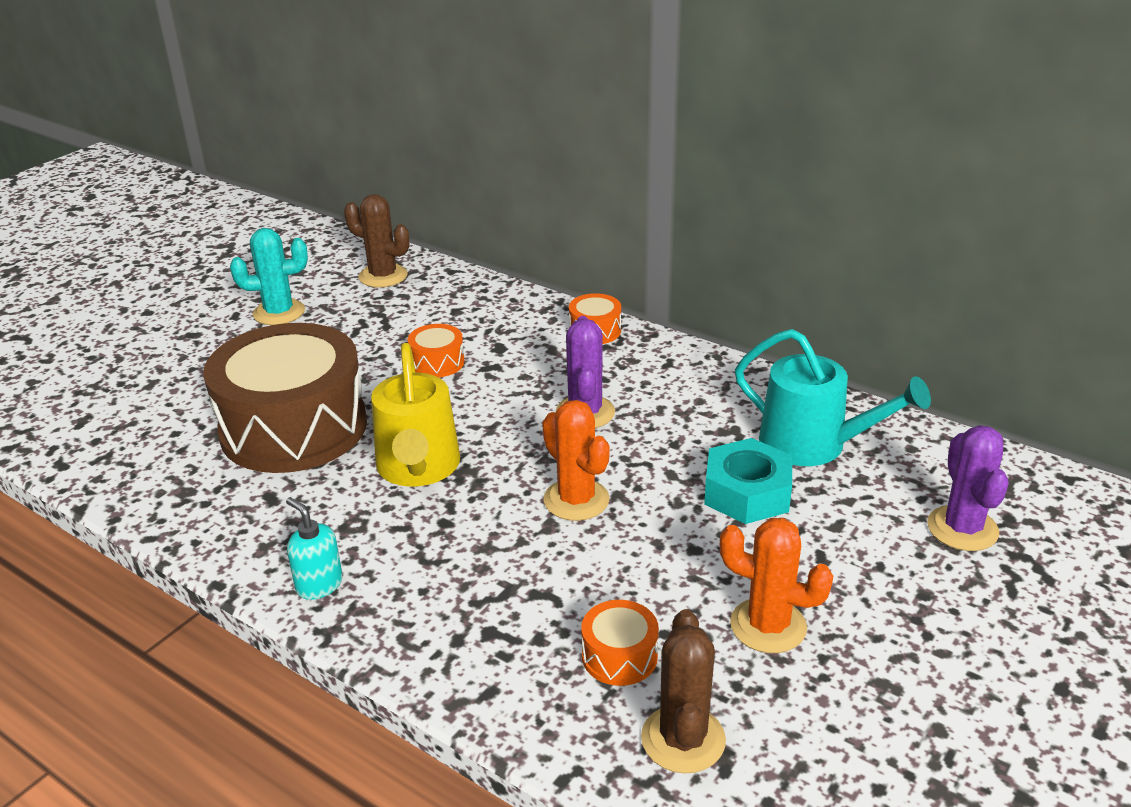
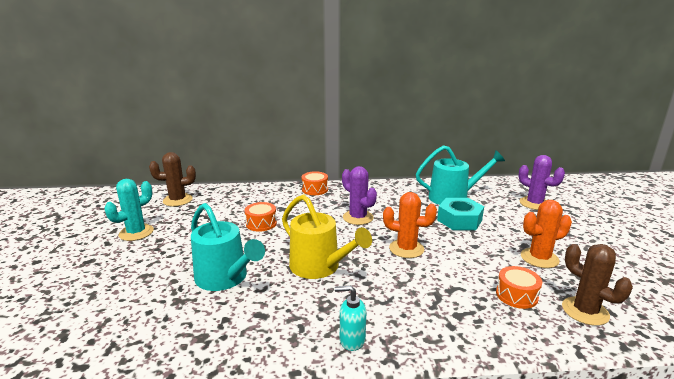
camera: 40 degrees left, 10 degrees down
(294, 428) = (225, 278): brown drum -> turquoise watering can

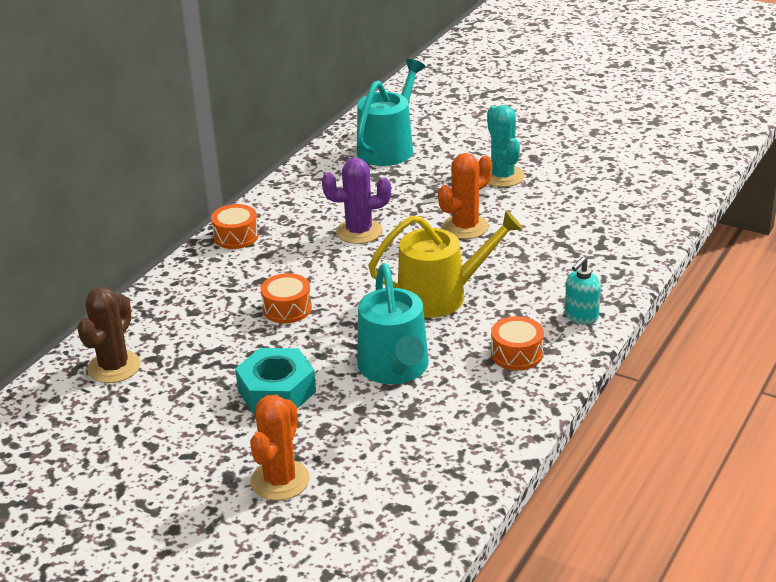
camera: 55 degrees left, 10 degrees up
(136, 233) = (186, 423): turquoise cactus -> turquoise cactus (502, 176)
(225, 278) = (395, 368): turquoise watering can -> turquoise watering can turned 90 degrees clockwise
(459, 220) = (445, 168): turquoise nut -> turquoise nut (277, 391)
(516, 295) = (603, 203): orange drum -> orange drum (516, 354)
(534, 203) = (465, 107): purple cactus -> none
(539, 258) = (563, 161): orange cactus -> orange cactus (280, 480)
(585, 311) = (654, 182): brown cactus -> none

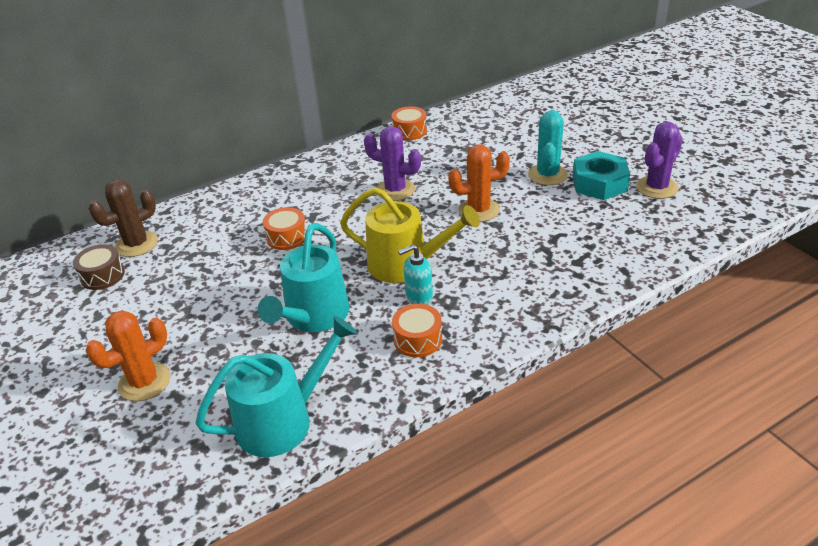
camera: 30 degrees right, 5 degrees up
(109, 408) = (102, 275): none -> brown drum
(236, 236) = (308, 168): orange drum -> orange drum (409, 131)
(277, 391) = (215, 303): turquoise nut -> turquoise nut (599, 183)
(388, 148) = (480, 128): turquoise watering can -> turquoise watering can (282, 420)
(581, 317) = (502, 324): turquoise soap dispenser -> turquoise soap dispenser (418, 297)
(614, 162) = (657, 187): none -> purple cactus

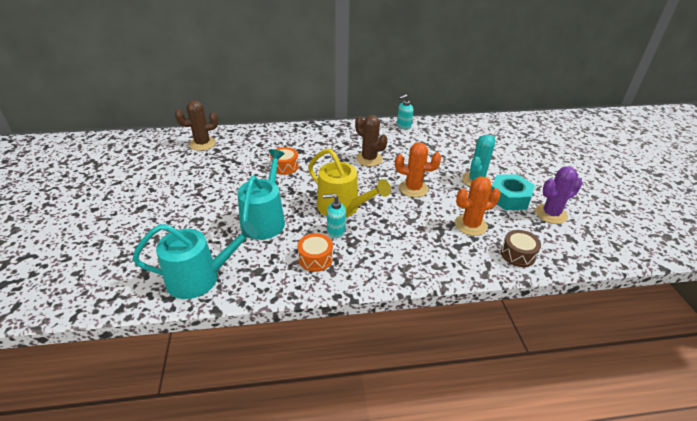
camera: 20 degrees right, 0 degrees up
(102, 275) = (172, 155): brown drum -> brown drum (518, 254)
(144, 382) = (146, 224): orange cactus -> orange cactus (470, 225)
(314, 316) = (265, 220): turquoise watering can -> turquoise watering can turned 150 degrees clockwise
(395, 190) = (369, 159): purple cactus -> brown cactus
(409, 131) = (403, 126): orange drum -> turquoise soap dispenser

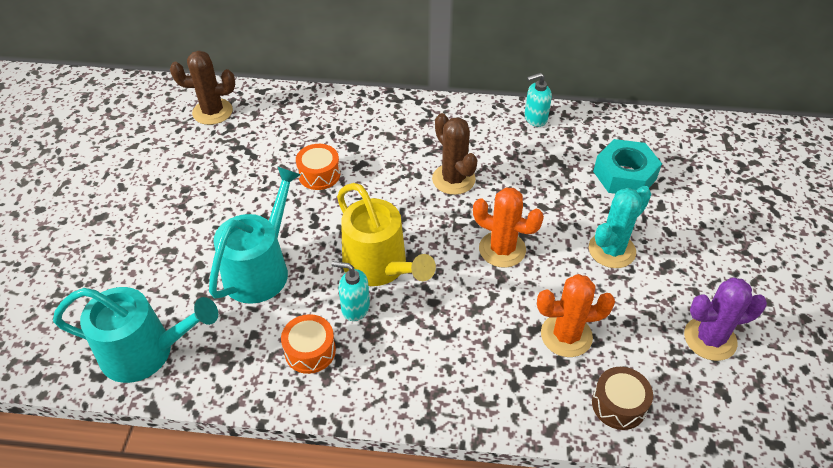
camera: 15 degrees right, 10 degrees up
(509, 197) = (653, 294): turquoise nut -> turquoise nut (624, 175)

